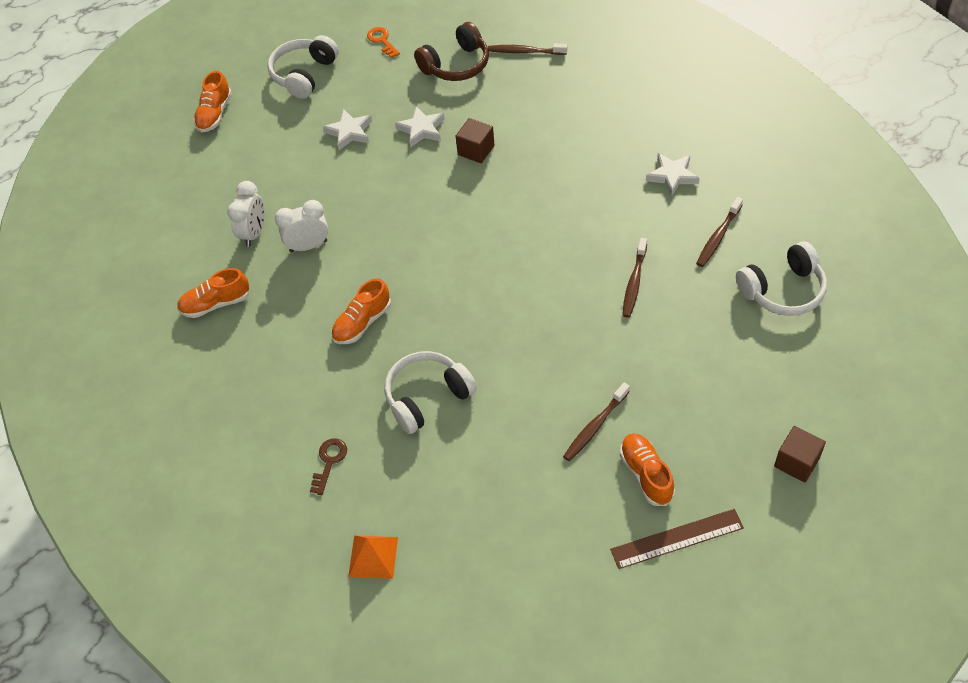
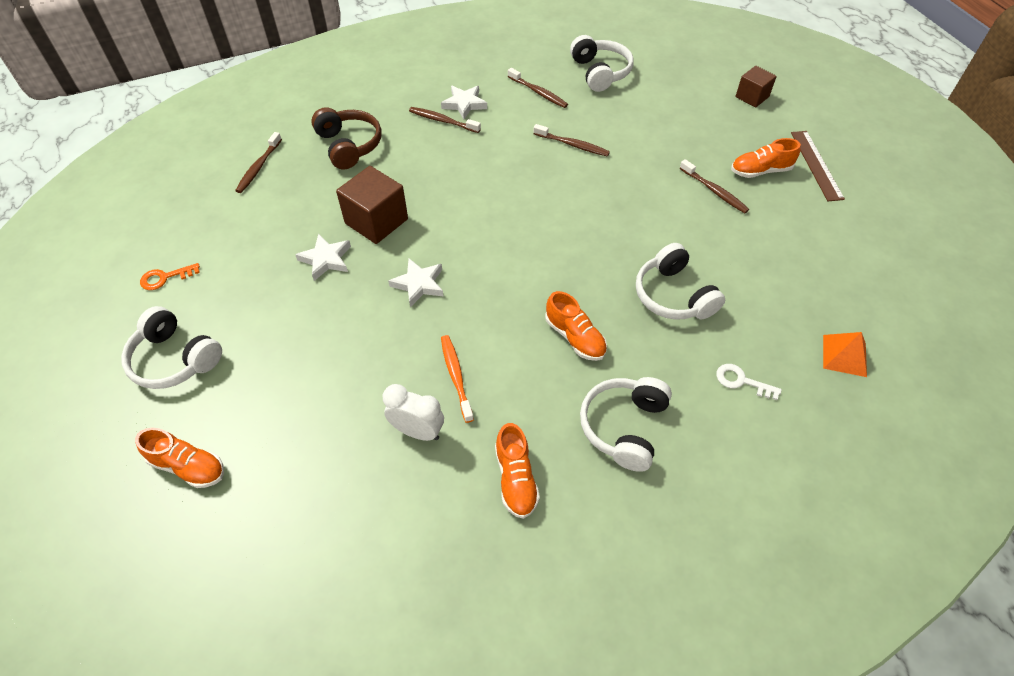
camera: 85 degrees left, 0 degrees up
(270, 372) = (624, 427): none -> white headphones
(308, 246) = (456, 377): white clock -> orange toothbrush
(329, 462) = (742, 381): brown key -> white key
(349, 132) = (298, 322): white star -> white star (419, 284)
(456, 65) = (245, 220): brown headphones -> brown headphones (349, 146)
(476, 150) = (376, 221): brown cube -> brown cube, size x1.61
(637, 164) = (443, 121): none -> brown toothbrush

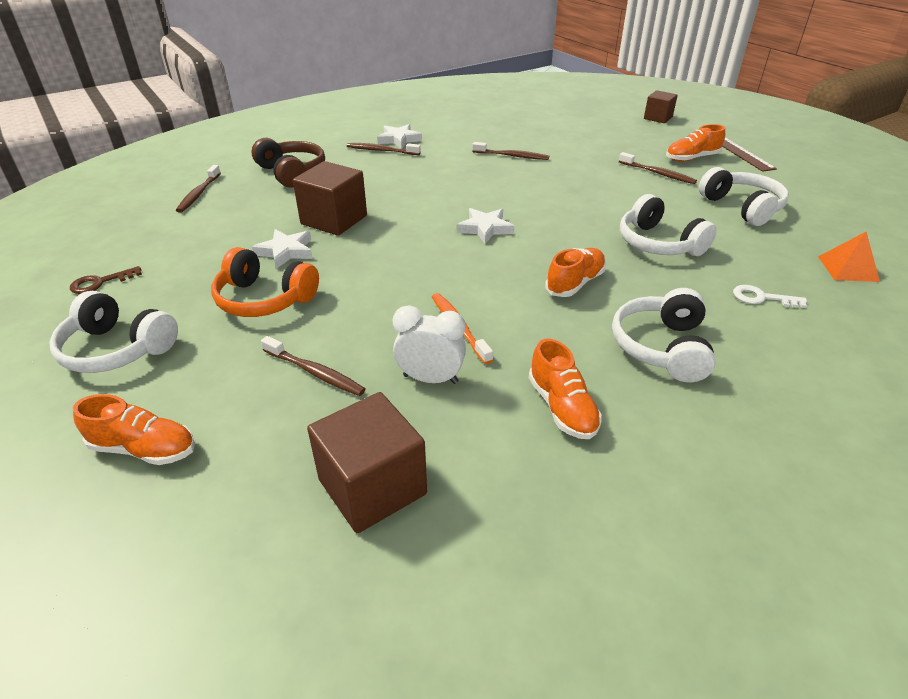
camera: 10 degrees left, 15 degrees down
(165, 278) = (100, 282): orange key -> brown key
(299, 318) = (264, 299): none -> orange headphones
(349, 531) = (372, 487): none -> brown cube
(419, 284) = (393, 260): white star -> white star (485, 228)
(538, 92) = (466, 128): brown toothbrush -> brown toothbrush (315, 372)
(575, 337) = (575, 283): orange shoe -> orange shoe turned 90 degrees counterclockwise
(600, 72) = (517, 113): white headphones -> white headphones (741, 207)

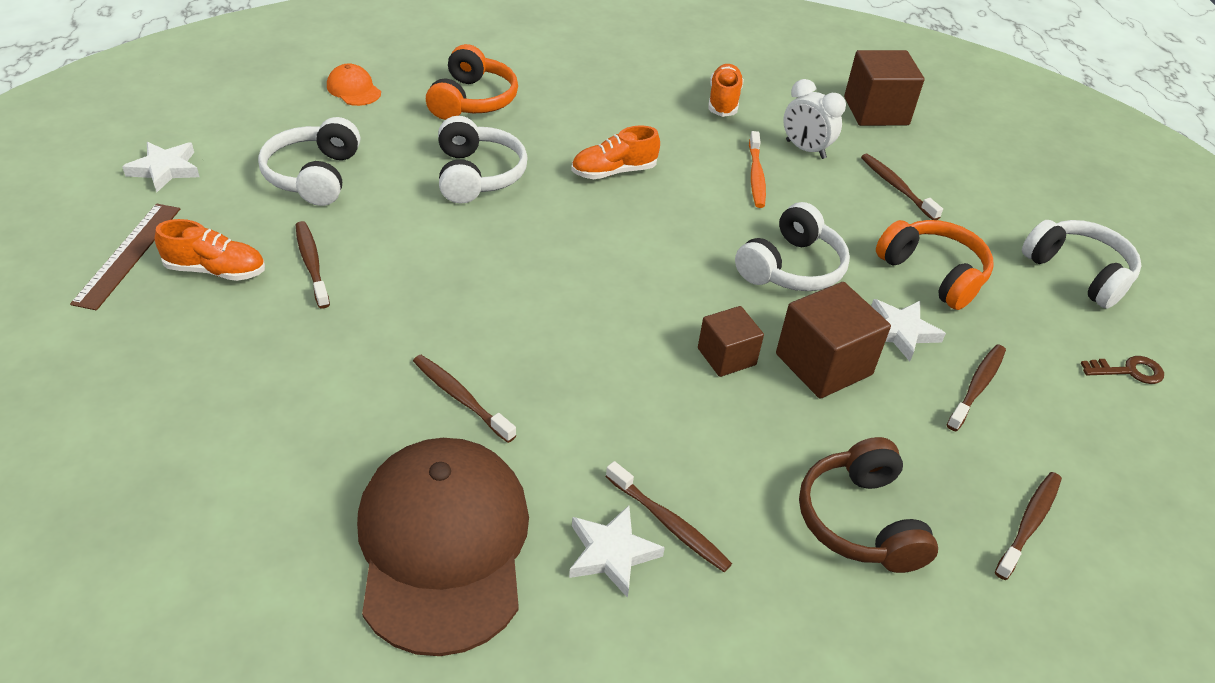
camera: 155 degrees left, 5 degrees up
(144, 449) = (1031, 183): orange shoe -> none
(227, 239) = (977, 387): none -> brown toothbrush
(465, 126) = (443, 545): none -> brown cap
(485, 228) = (640, 269): white star -> white star (165, 169)
(658, 118) = (69, 393): brown cube -> brown cube (726, 356)
(662, 347) = (608, 103): white headphones -> white headphones (791, 267)
(762, 298) = (472, 100): white key -> orange headphones
(848, 268) = (354, 89): orange pyramid -> orange cap

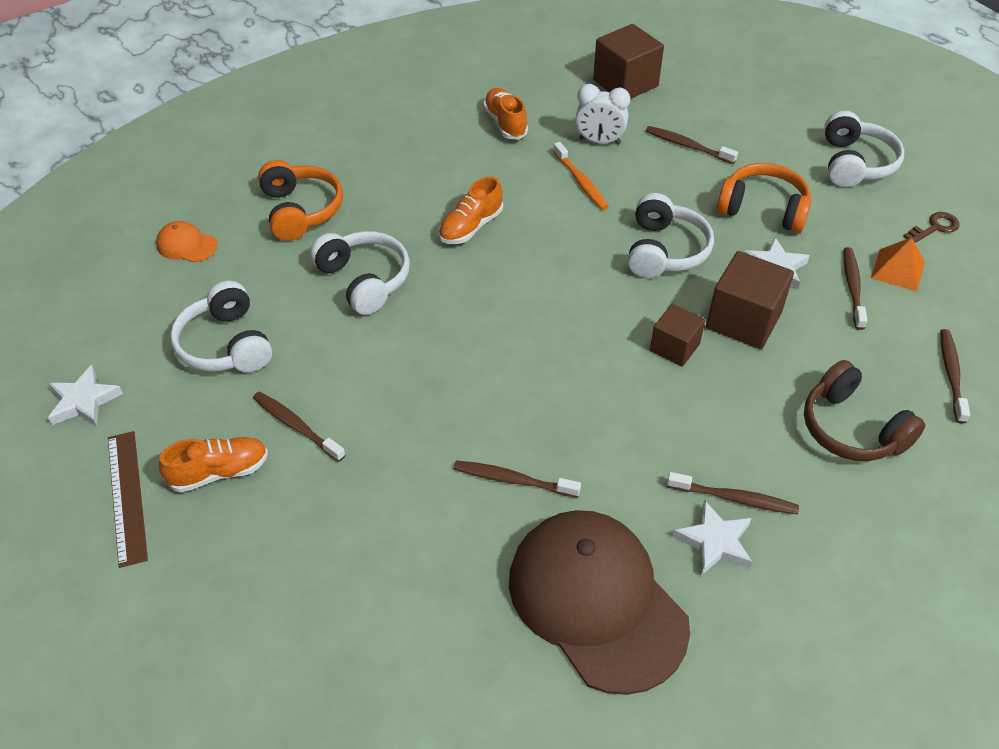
camera: 25 degrees left, 5 degrees up
(1047, 392) = (897, 270): none -> orange pyramid
(1078, 273) = (854, 163): white headphones -> white headphones turned 75 degrees clockwise

